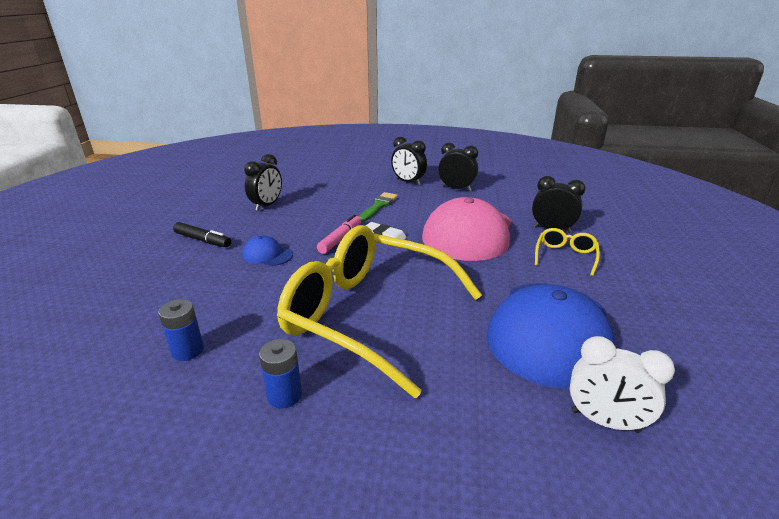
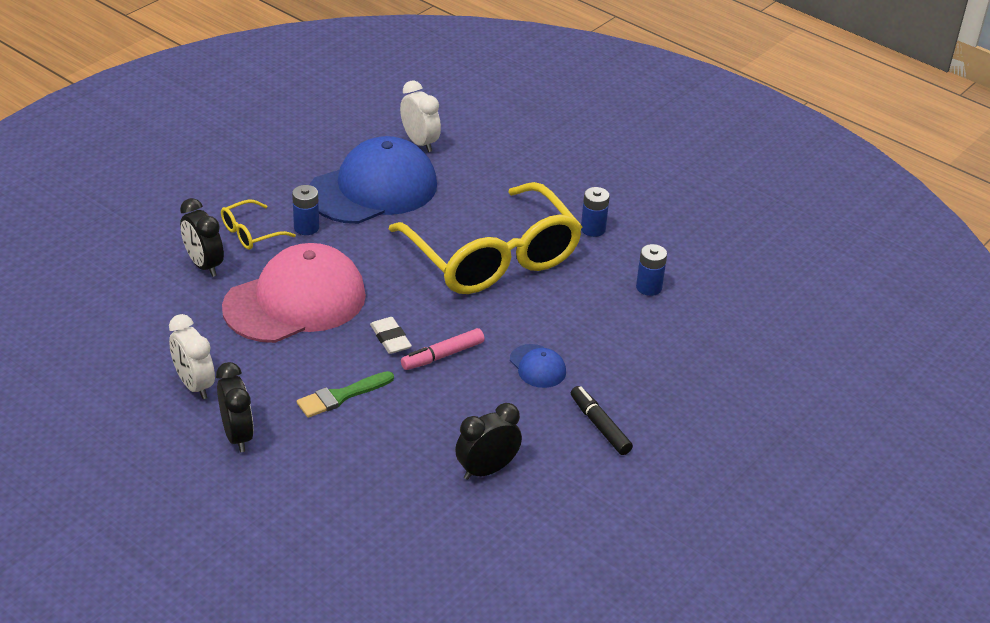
camera: 150 degrees left, 10 degrees up
(456, 189) = (194, 385): black clock -> white clock
(540, 275) = (306, 227): none -> blue battery

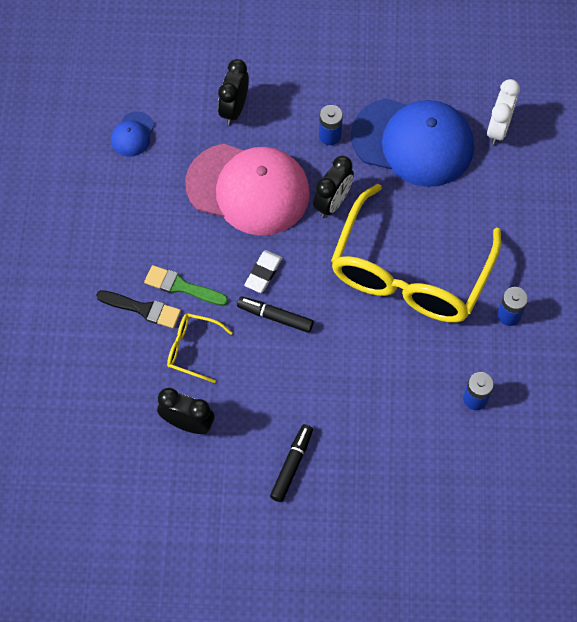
camera: 55 degrees right, 25 degrees up
(194, 385) = (118, 197): white clock -> none
(237, 435) = (95, 256): black clock -> black clock (332, 203)
(250, 233) = (292, 108): yellow glasses -> yellow glasses (192, 349)
(333, 434) = (143, 309): none -> black brush
(442, 355) = (275, 317): pink marker -> black marker
(537, 366) = (318, 384): blue cap -> blue cap (133, 134)

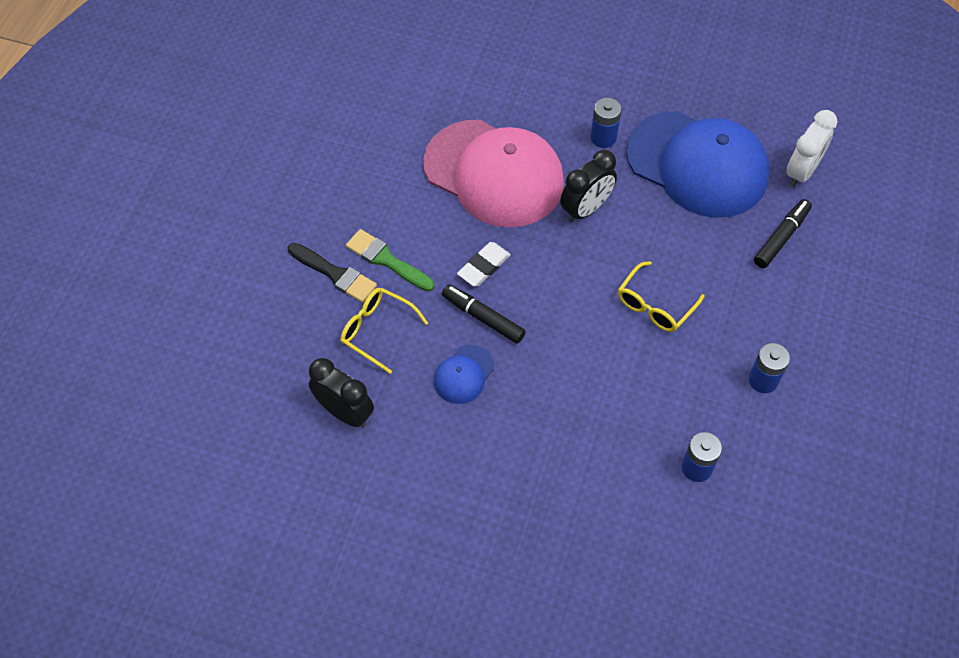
camera: 15 degrees right, 5 degrees down
(133, 134) = (384, 90): blue cap -> blue cap (464, 374)
(234, 109) = (503, 88): black clock -> none
(292, 465) = (452, 490): black marker -> black marker (781, 237)
(409, 273) = (654, 305): yellow glasses -> yellow glasses, size x0.41

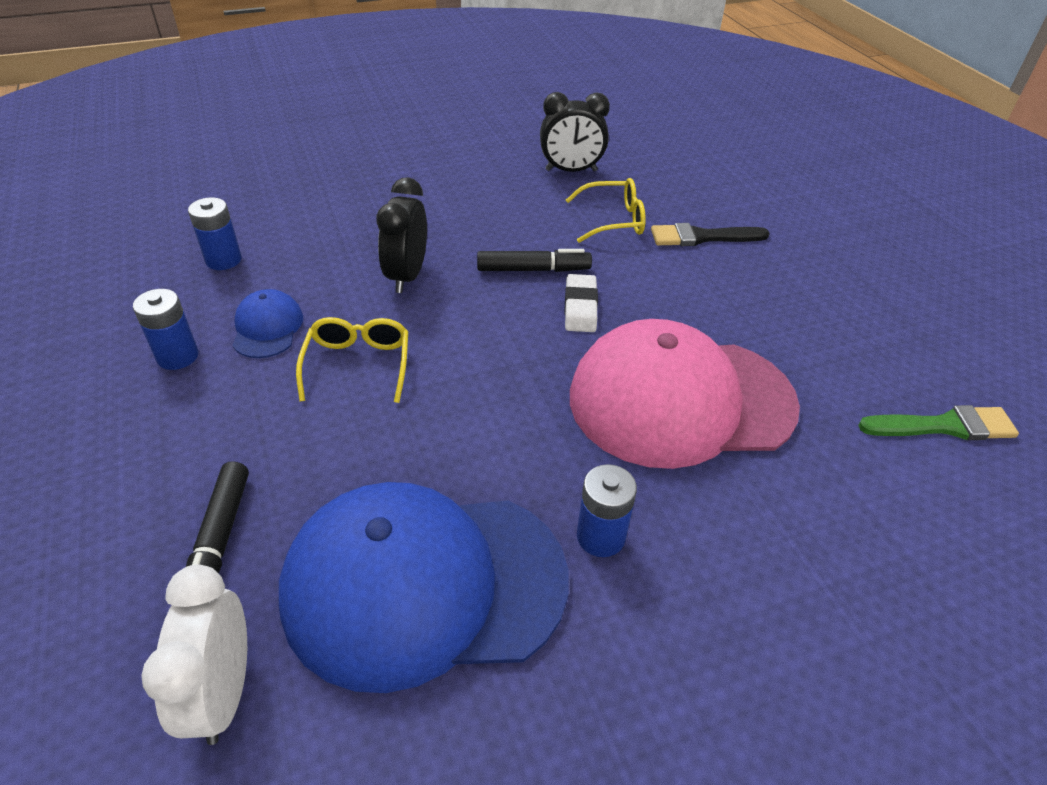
camera: 140 degrees right, 15 degrees down
(386, 260) = (675, 267): green brush -> green brush (944, 426)
(464, 374) = (504, 227): blue cap -> blue cap (267, 328)
(586, 209) = (530, 422): black clock -> black clock (407, 276)

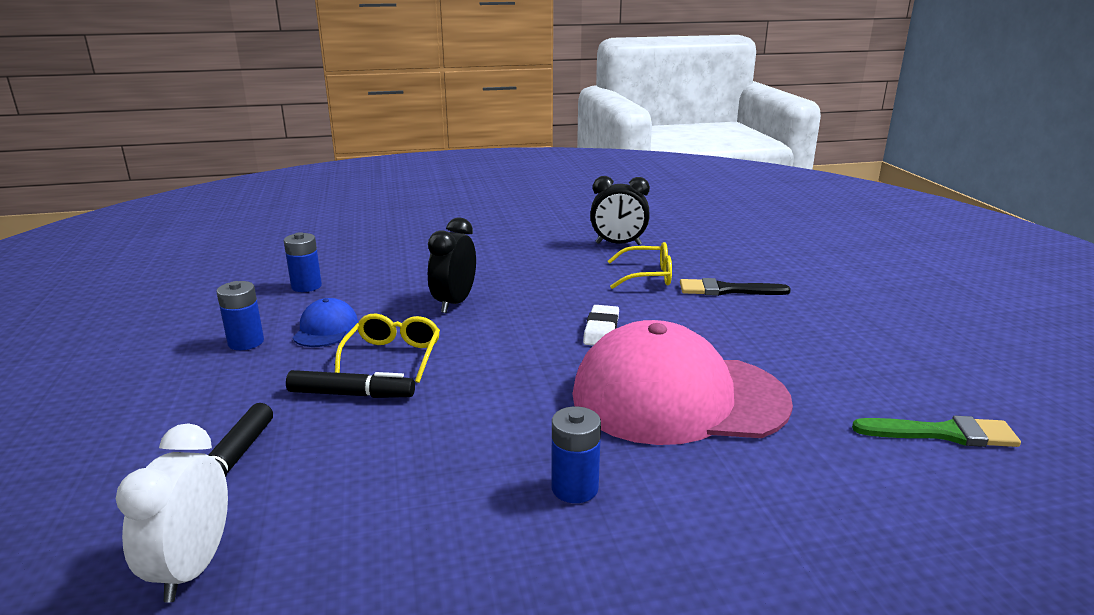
camera: 10 degrees right, 20 degrees down
(423, 584) = (398, 508): blue cap -> none
(533, 270) = (566, 304): black marker -> black marker (351, 394)

